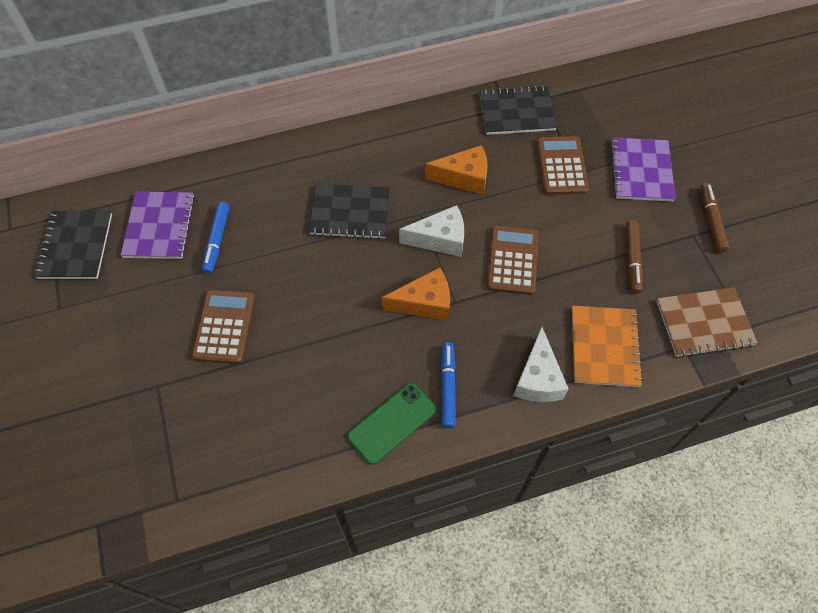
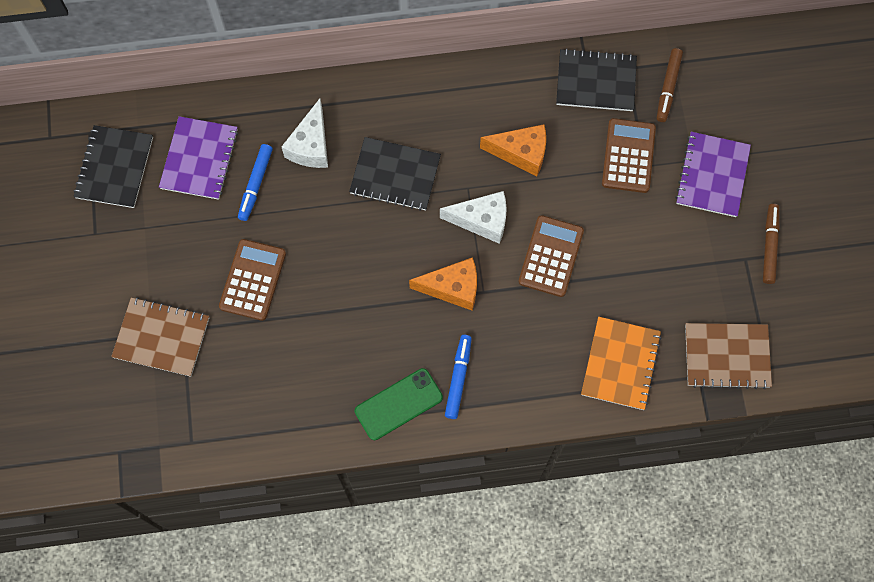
camera: 10 degrees right, 10 degrees up
(135, 397) = (161, 337): none -> brown notebook
(538, 378) = (547, 384): white cheese -> white cheese (311, 145)
(632, 259) = (674, 275): brown marker -> brown marker (668, 88)

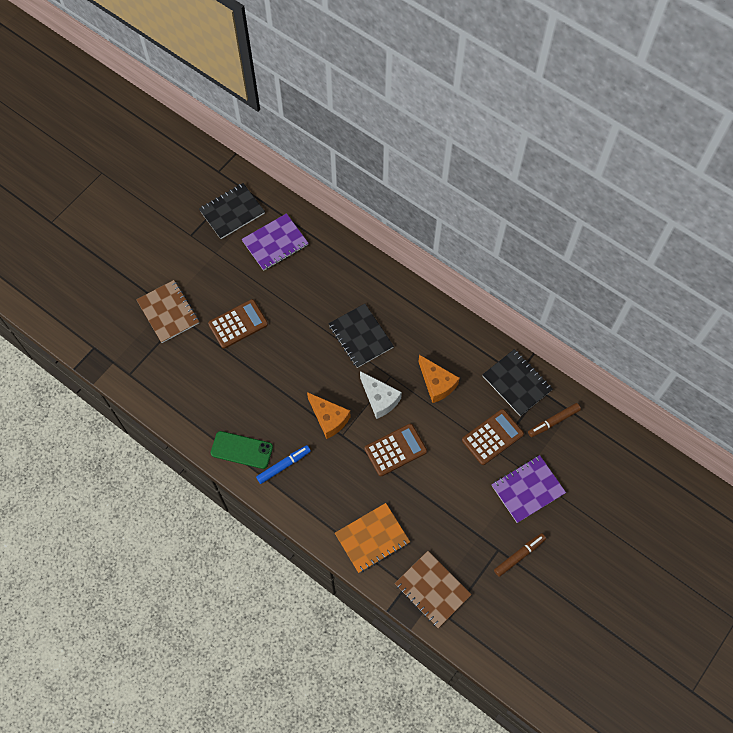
camera: 45 degrees right, 5 degrees down
(255, 184) = (288, 279): blue marker -> none
(311, 145) = (335, 284): white cheese -> none

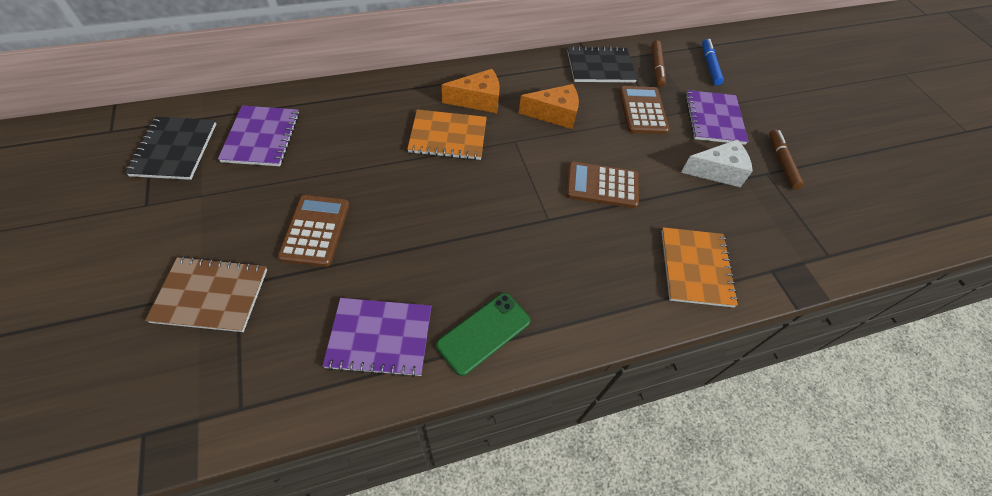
camera: 60 degrees left, 10 degrees down
(203, 404) = (380, 338): none -> purple notebook
(283, 465) = (542, 299): blue marker -> blue marker (709, 66)
(329, 419) = (518, 219): orange cheese -> orange cheese (478, 100)
(360, 336) = (448, 136): black notebook -> orange notebook
(380, 399) = (533, 164): white cheese -> white cheese (717, 171)
(395, 450) = (602, 185): brown calculator -> brown calculator turned 90 degrees counterclockwise
(432, 589) = (788, 250): brown notebook -> none

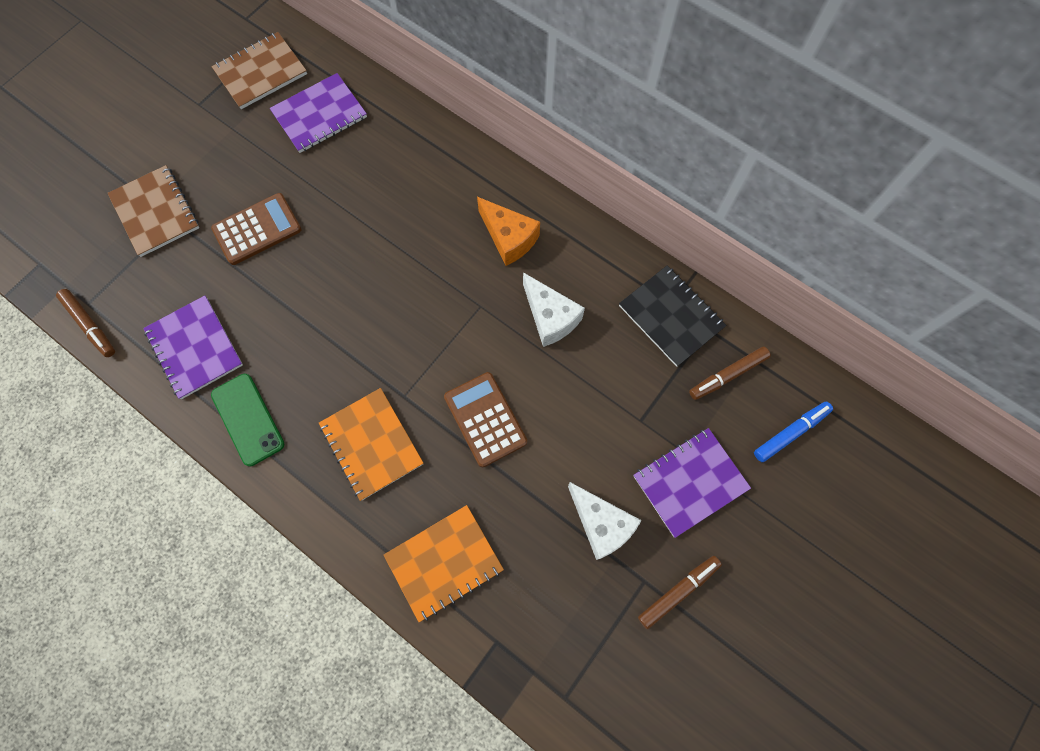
camera: 60 degrees right, 15 degrees up
(174, 149) = (261, 72): black notebook -> brown notebook
(267, 419) = (90, 325): none -> brown marker
(448, 136) = (438, 247): orange notebook -> orange notebook (371, 444)
(484, 333) = (248, 419): green phone -> green phone turned 45 degrees clockwise
(554, 114) = (550, 317): orange cheese -> white cheese
(642, 110) = (634, 399): brown calculator -> none

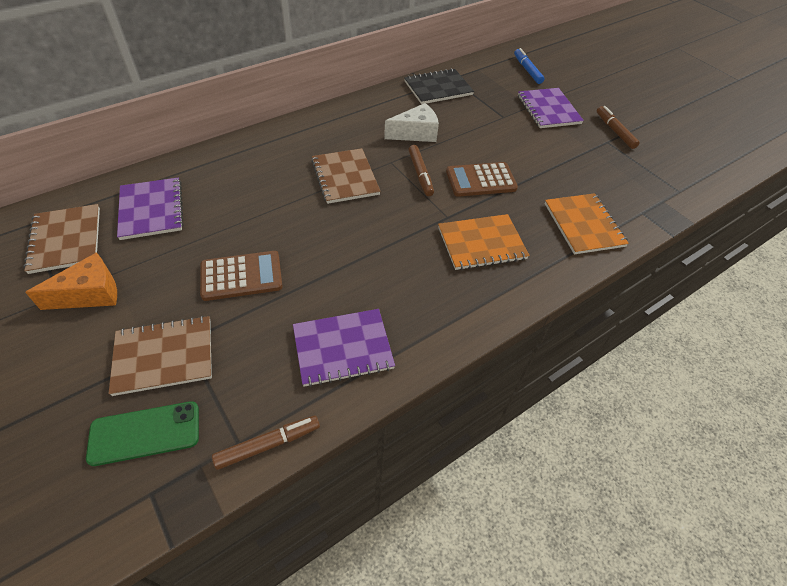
camera: 75 degrees left, 20 degrees down
(248, 419) = (433, 319): green phone -> green phone (145, 433)
(257, 229) = (241, 276): brown calculator -> brown calculator turned 90 degrees clockwise
(433, 266) = (345, 177): none -> brown notebook
(509, 238) = (343, 136): orange cheese -> orange cheese (90, 294)
(601, 524) = (568, 149): white cheese -> none
(727, 375) = (485, 80): brown marker -> brown marker (420, 174)

